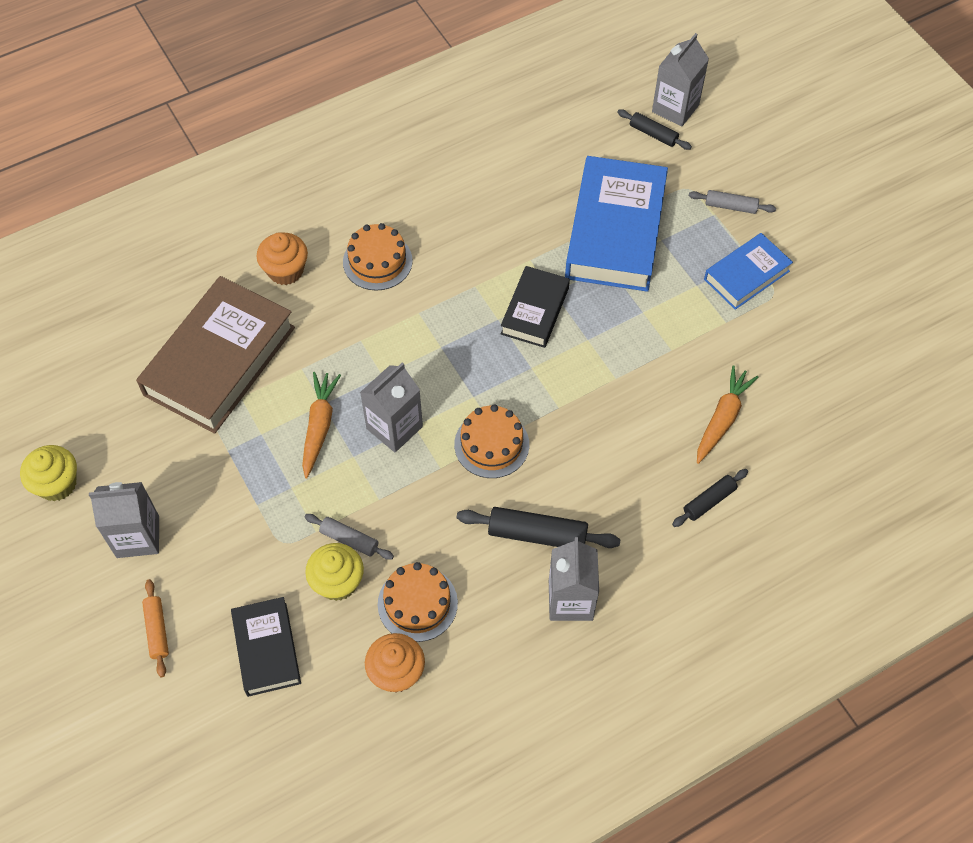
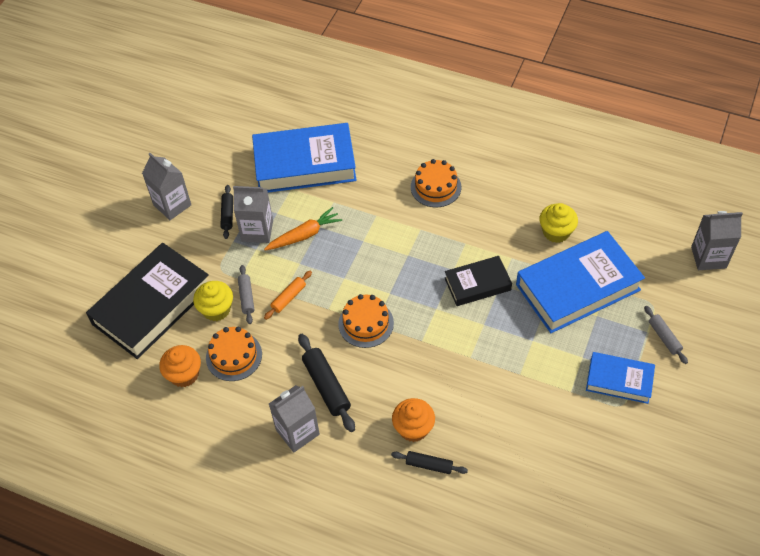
camera: 55 degrees right, 5 degrees down
(57, 484) = (174, 152): yellow cupcake -> yellow cupcake (556, 232)
(157, 630) = (126, 251): orange rolling pin -> orange rolling pin (288, 298)
(220, 361) = (305, 164): brown book -> blue book
(267, 649) = (152, 305): black book -> black book, size x1.82
(285, 271) = (388, 151): orange cupcake -> orange cupcake (413, 428)
(394, 427) = (334, 269): grey carton -> grey carton (257, 231)
(653, 134) = (674, 259): black rolling pin -> black rolling pin (227, 215)
(722, 419) = (496, 435): orange carrot -> none

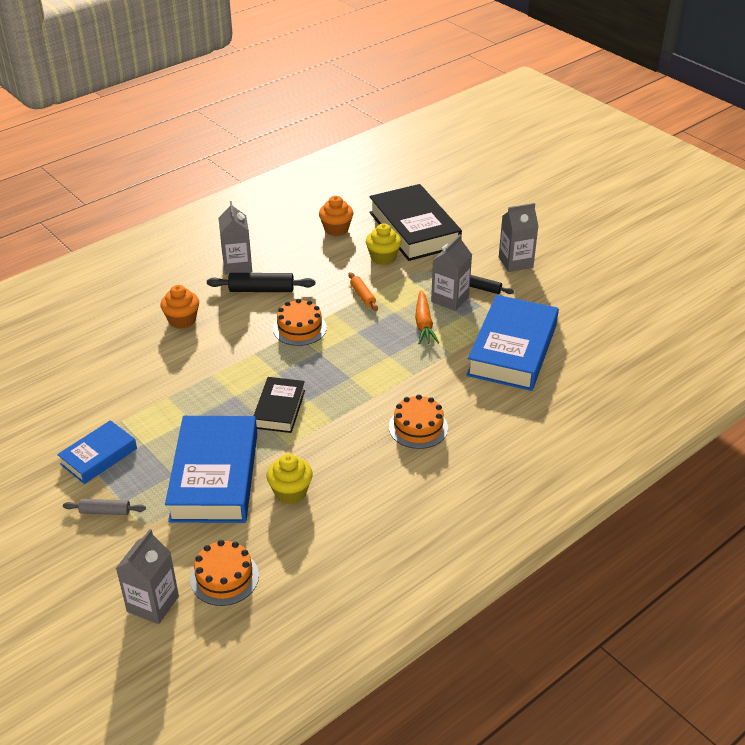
camera: 115 degrees right, 15 degrees down
(234, 356) = (331, 254): orange cake -> orange cake (224, 577)
(246, 297) = (382, 275): grey rolling pin -> none
(429, 465) = (145, 317): black rolling pin -> none

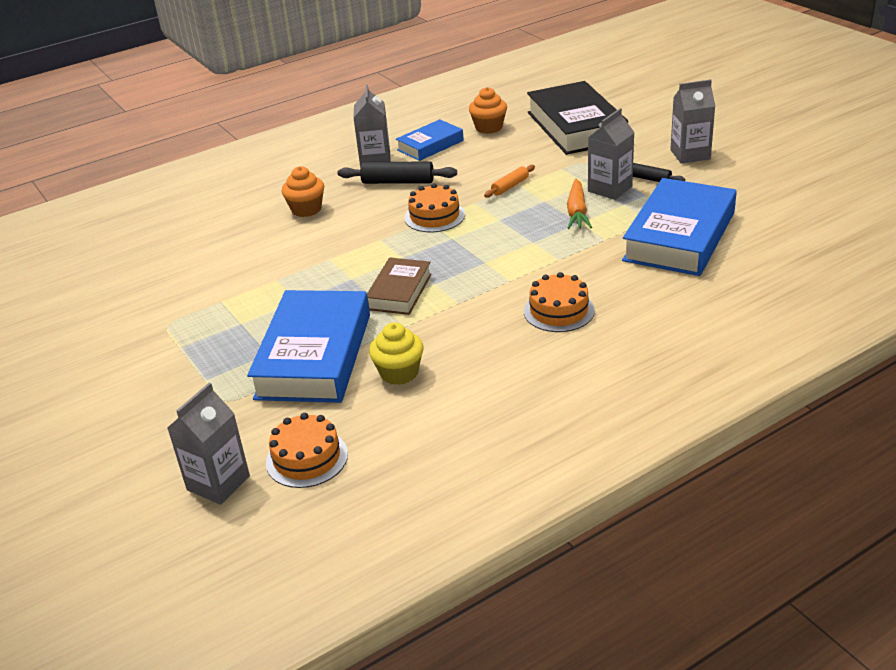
camera: 10 degrees right, 5 degrees down
(98, 456) = (189, 334): blue book -> blue book (430, 145)
(105, 511) = (184, 388): grey rolling pin -> none
(279, 409) = (399, 292): black book -> brown book
(363, 296) = (510, 186): orange rolling pin -> orange rolling pin turned 60 degrees clockwise
(383, 257) = (537, 152): yellow cupcake -> none

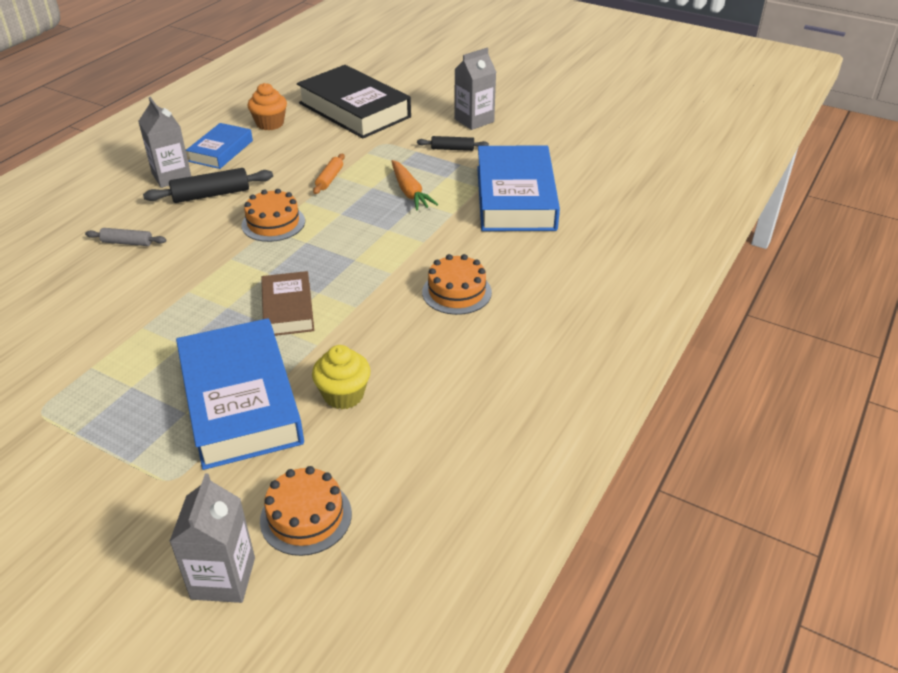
camera: 30 degrees left, 5 degrees up
(306, 209) = (127, 243): orange cupcake -> grey rolling pin
(610, 189) = (425, 164): grey carton -> none

